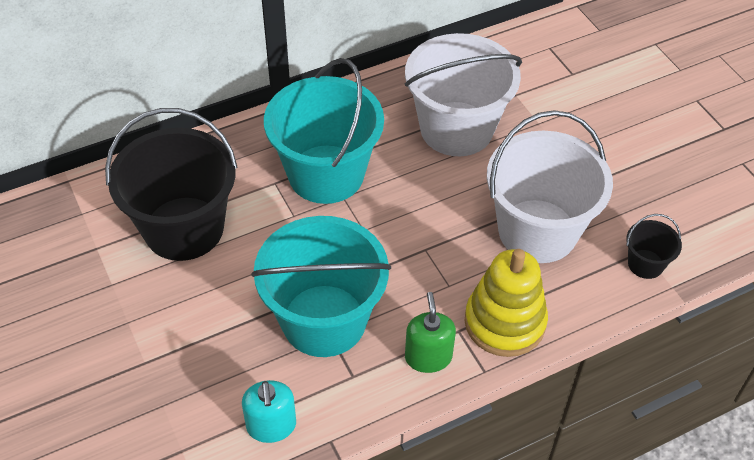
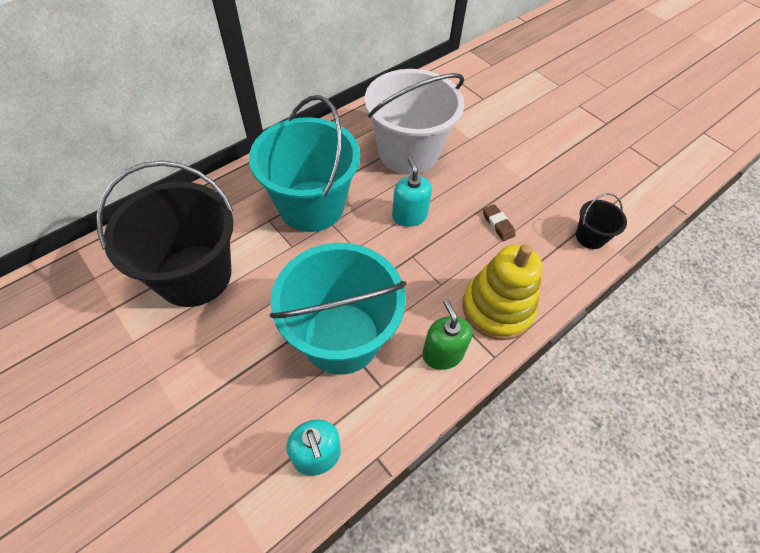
camera: 15 degrees left, 5 degrees up
(435, 203) = (409, 216): none -> turquoise soap dispenser
(537, 231) = (498, 224): white bucket -> brown eraser

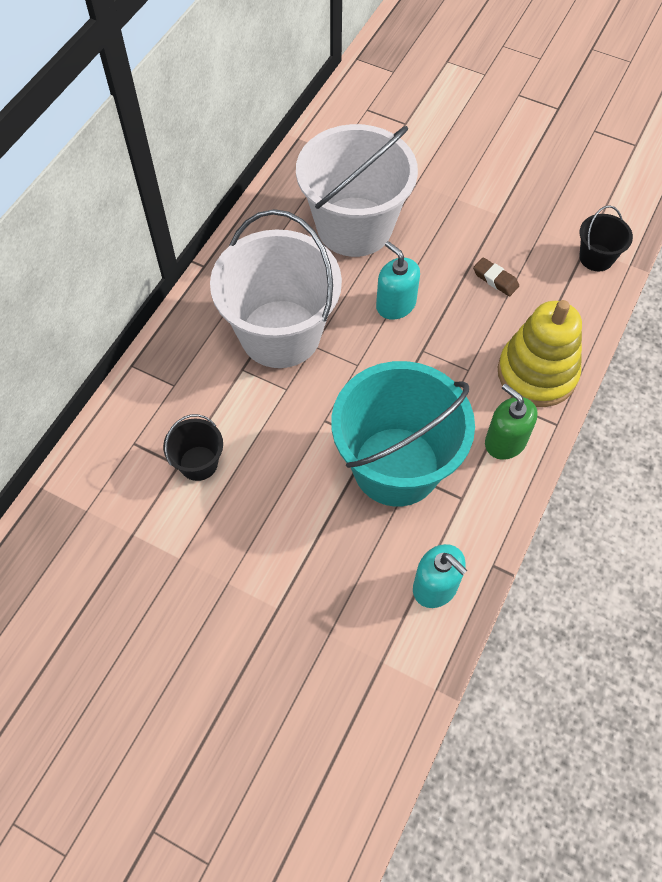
camera: 20 degrees left, 5 degrees up
(194, 275) = (198, 463): black bucket -> black bucket, size x0.44
(311, 206) = (280, 334): turquoise bucket -> white bucket

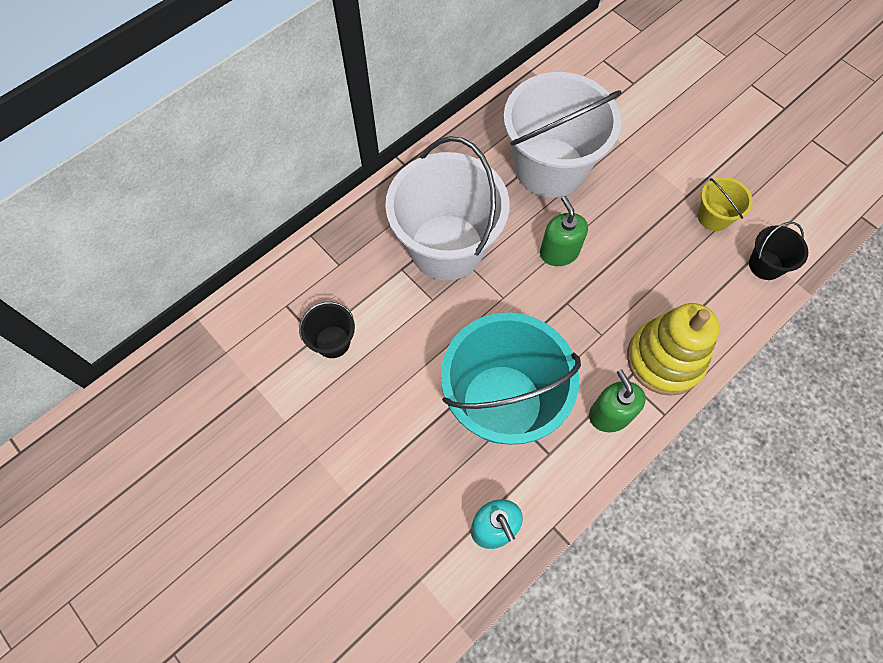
camera: 20 degrees right, 5 degrees up
(395, 304) = (559, 252): turquoise soap dispenser -> green soap dispenser
(495, 279) = (660, 256): brown eraser -> none
(531, 228) = (713, 217): none -> yellow bucket

